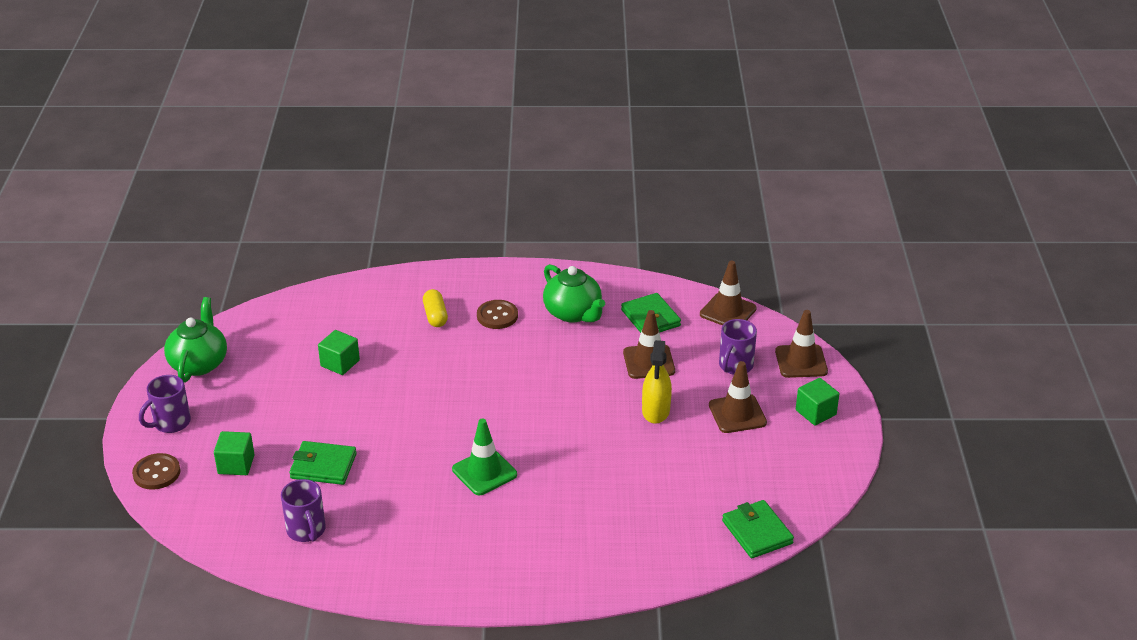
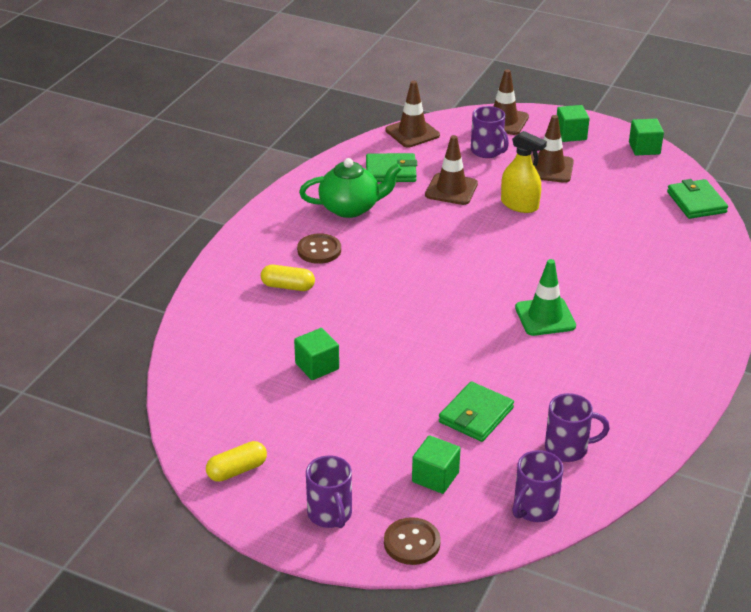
camera: 65 degrees left, 0 degrees up
(199, 363) = (237, 470): green teapot -> yellow capsule
(222, 529) = (534, 509): none -> purple mug
(757, 532) = (696, 202): green wallet -> green wallet turned 75 degrees clockwise
(834, 471) = (644, 148): none -> green cube

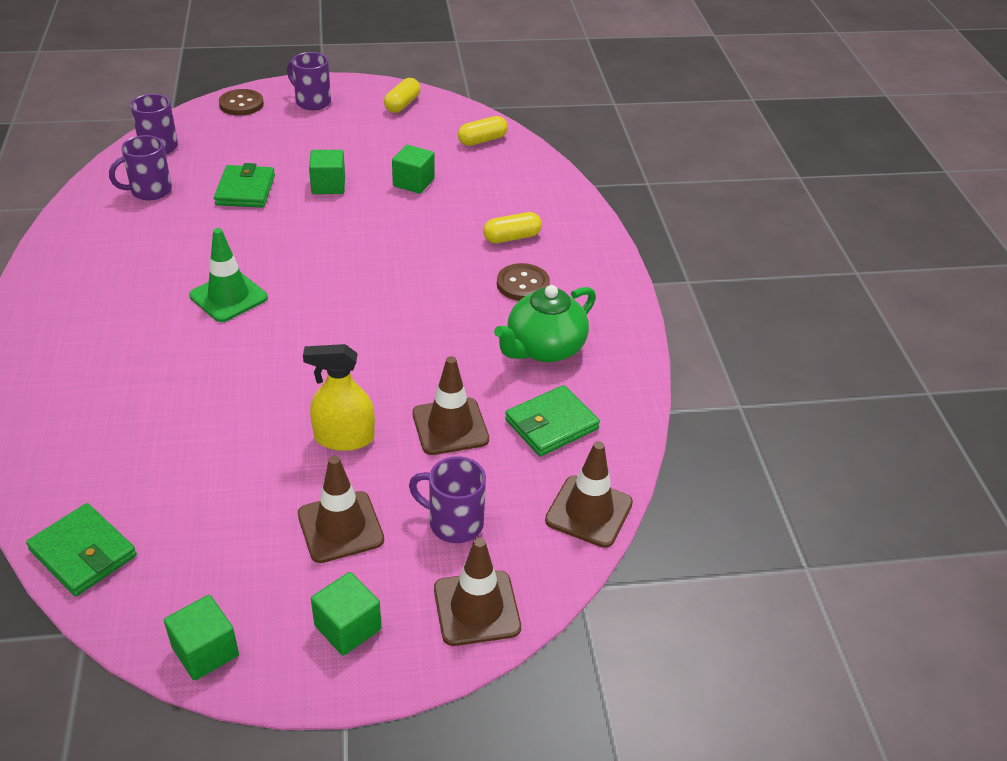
camera: 145 degrees right, 5 degrees up
(207, 390) = (482, 140): none -> yellow capsule
(435, 477) = (251, 142): green cube -> green cube (328, 185)

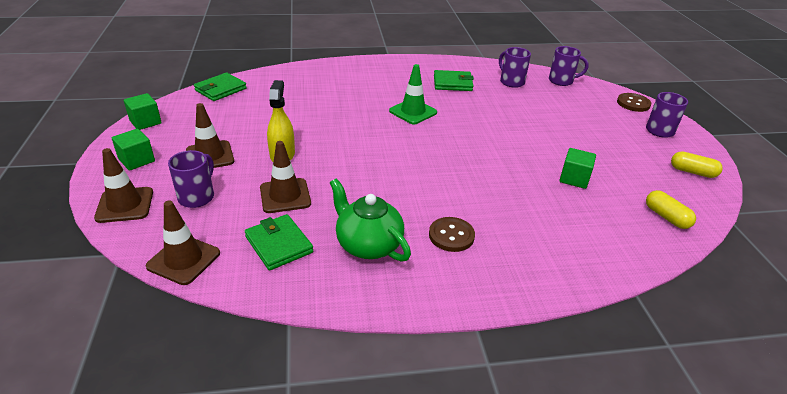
camera: 90 degrees right, 5 degrees down
(245, 190) = (527, 111): green wallet -> green wallet (452, 83)
(328, 185) = (549, 141): green cube -> none
(512, 237) = (517, 231): yellow capsule -> none

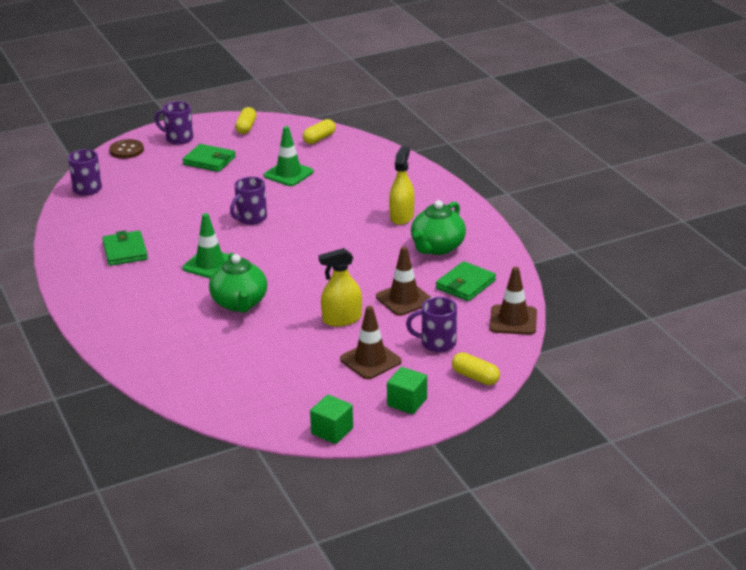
camera: 105 degrees left, 5 degrees down
(125, 205) = (475, 377): brown traffic cone -> yellow capsule
(220, 89) = (222, 407): green wallet -> green wallet (209, 161)
(345, 115) = (239, 303): none -> green teapot
(451, 235) = (401, 216): brown button -> yellow spray bottle
(511, 82) = (103, 217): purple mug -> purple mug (251, 218)
(574, 179) = (288, 174): green cube -> green traffic cone

